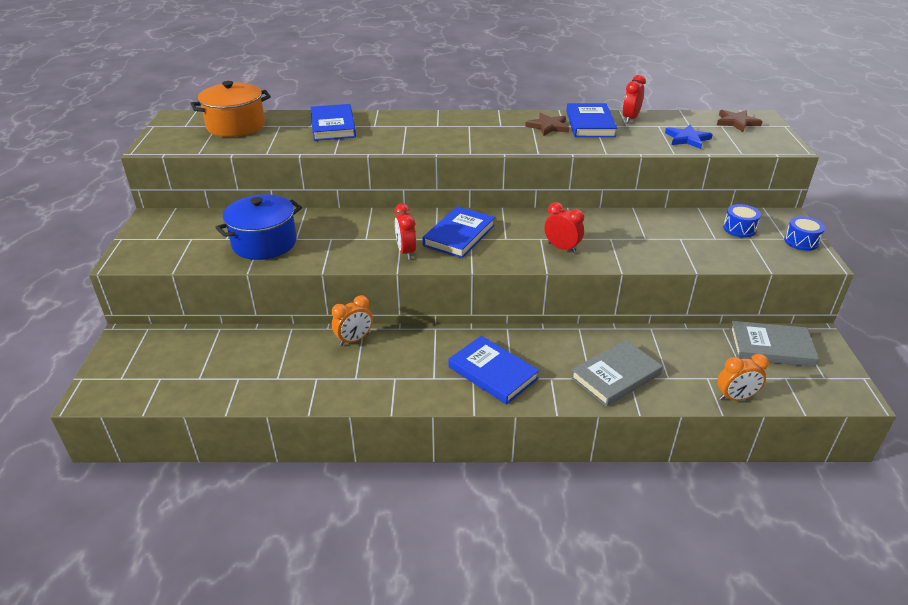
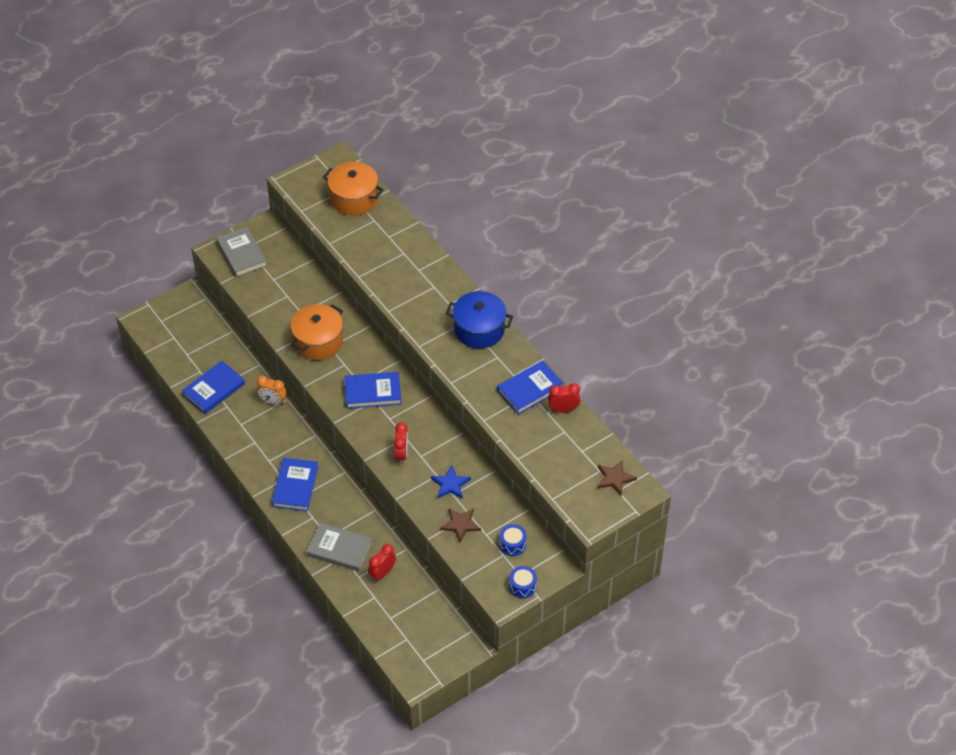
camera: 55 degrees right, 15 degrees up
(264, 243) = (283, 301): blue pot -> blue pot (479, 329)
(333, 126) = (398, 248): blue book -> blue book (214, 389)
(349, 242) = (318, 342): none -> orange pot
(406, 252) = (331, 376): red clock -> red clock (382, 573)
(548, 126) = (503, 367): brown star -> brown star (460, 525)
(687, 139) = (552, 458): blue star -> blue star (450, 484)
(735, 397) = (365, 617): orange clock -> none
(771, 347) = (436, 622): grey book -> grey book (241, 254)

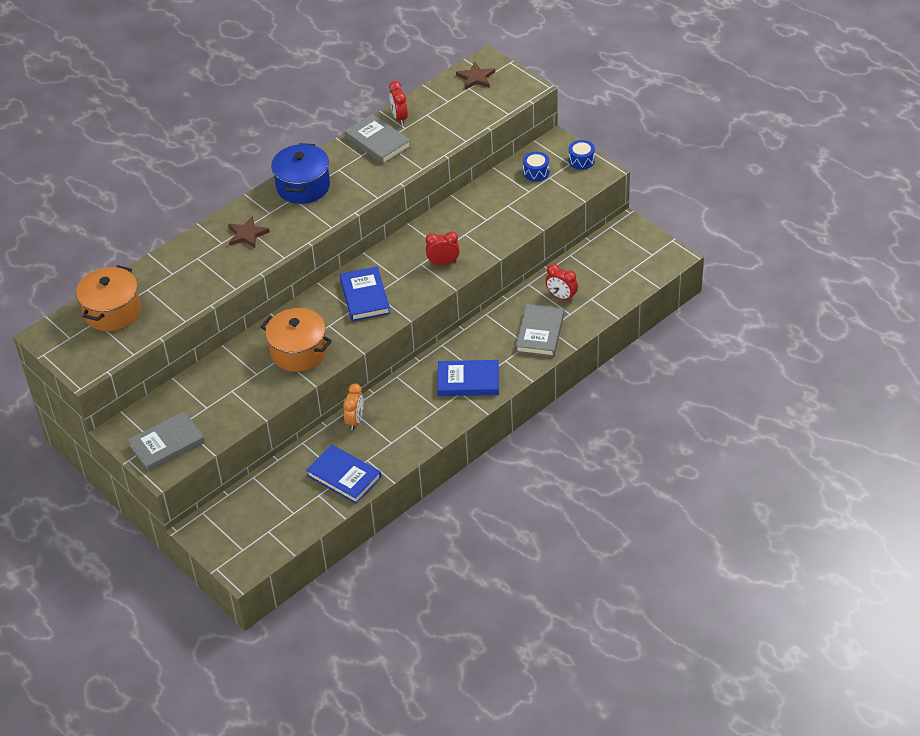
camera: 95 degrees left, 5 degrees down
(450, 484) = (474, 223): blue star -> none
(460, 525) = (521, 209): brown star -> brown star (247, 234)
(530, 389) = (378, 142): blue book -> grey book

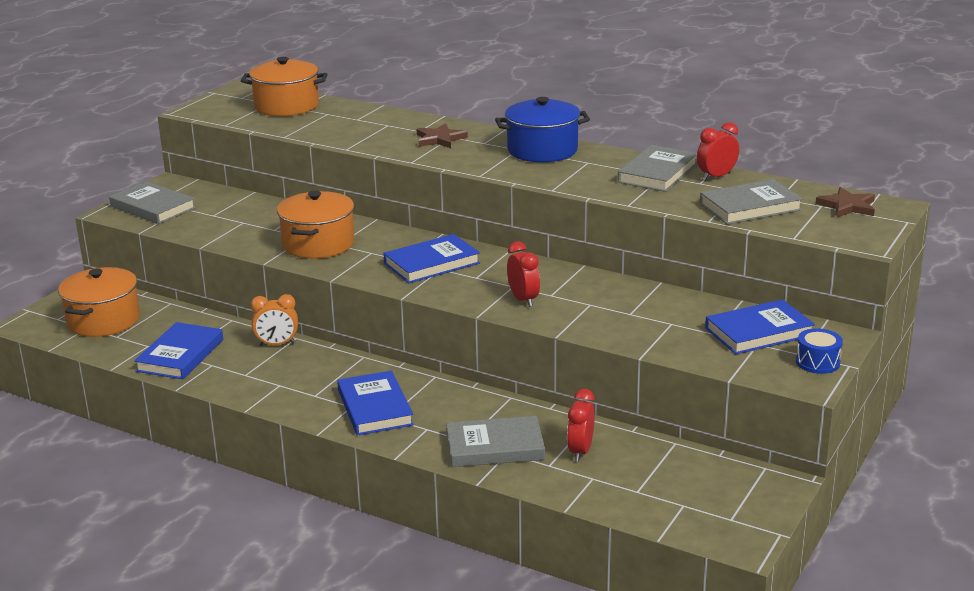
camera: 70 degrees right, 20 degrees down
(262, 520) = (103, 320): none -> orange pot
(455, 117) = (750, 207): none -> grey book
(536, 172) = (759, 332): blue drum -> blue book

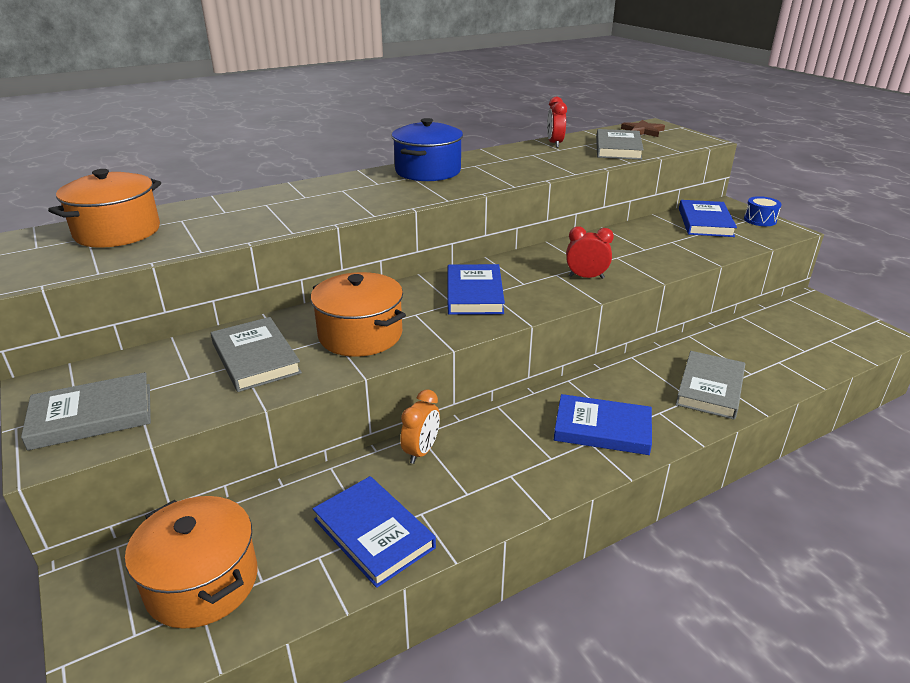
camera: 60 degrees left, 5 degrees up
(440, 139) = (340, 194): brown star -> none
(580, 451) = (736, 354): red clock -> none
(657, 173) = (526, 154): grey book -> grey book (255, 358)

